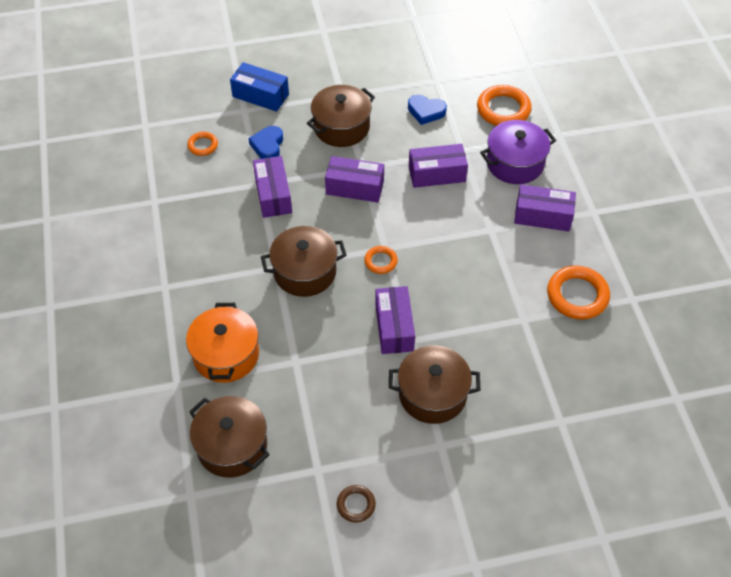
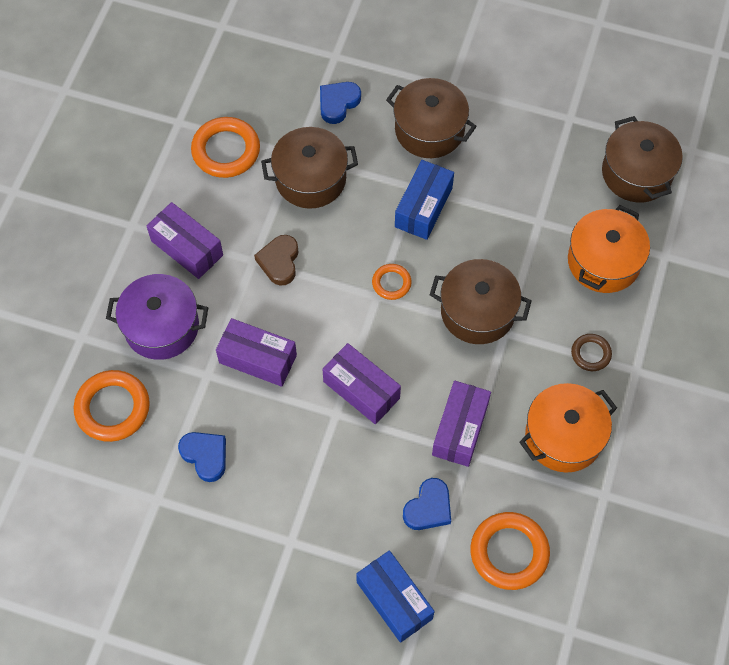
camera: 150 degrees left, 10 degrees up
(199, 222) = (563, 436): none -> orange pot
(203, 145) = (509, 552): orange ring -> orange ring, size x1.83
(341, 127) = (322, 488): brown pot -> brown pot (310, 179)
(356, 505) = (552, 76): brown ring -> brown ring (590, 354)
(394, 327) = (423, 207): purple box -> blue box
(471, 238) = (279, 262): none -> brown heart
(524, 378) = (338, 103): none -> blue heart

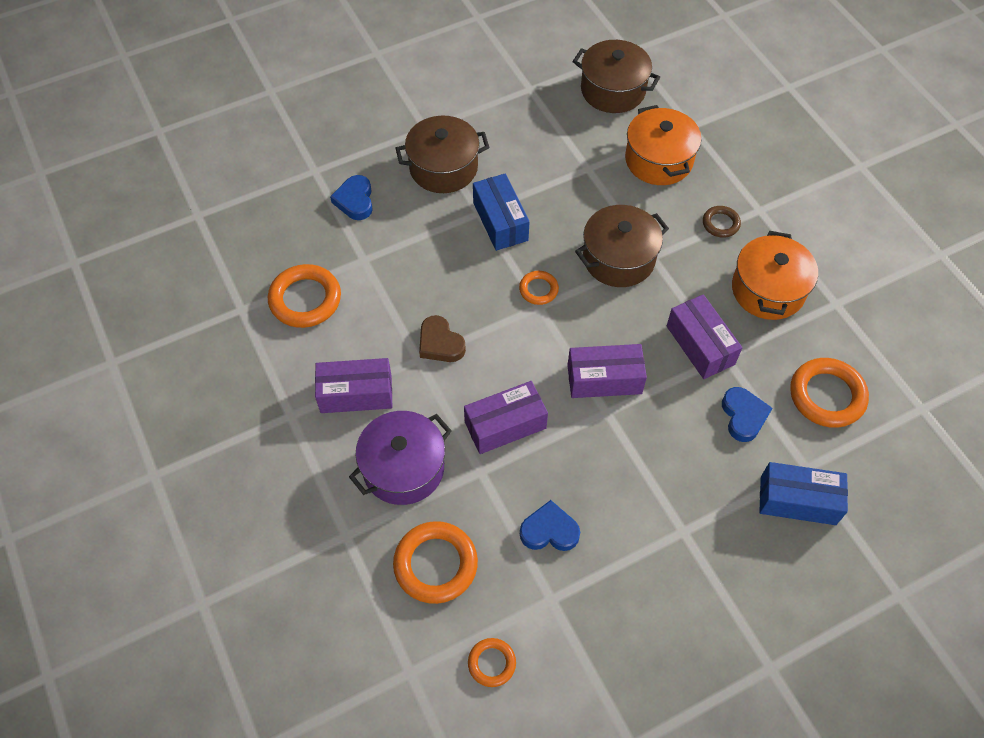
camera: 45 degrees left, 5 degrees down
(77, 502) = (491, 663): none -> orange ring
(310, 179) = (395, 267): brown pot -> none

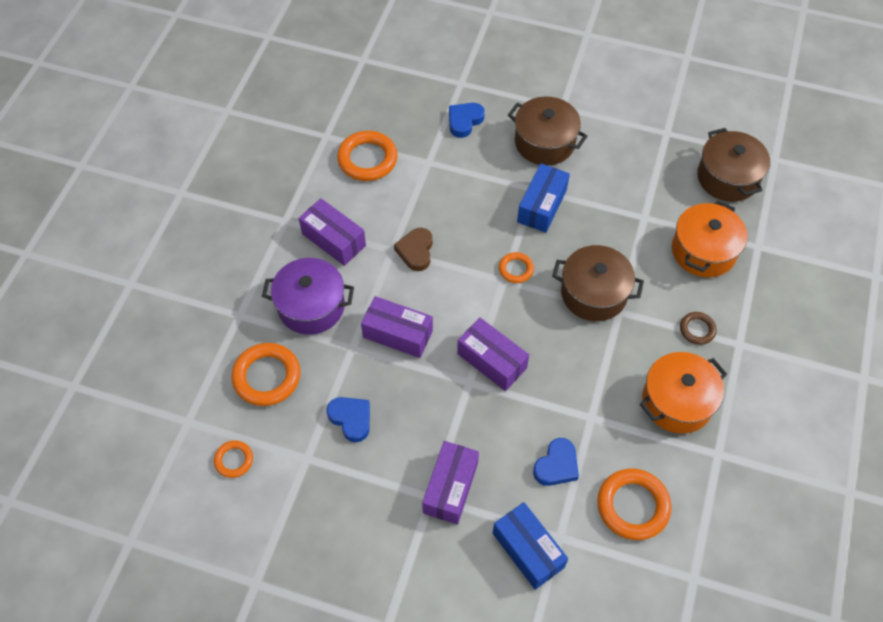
camera: 45 degrees right, 0 degrees up
(700, 345) = (582, 395): purple box -> purple box (450, 488)

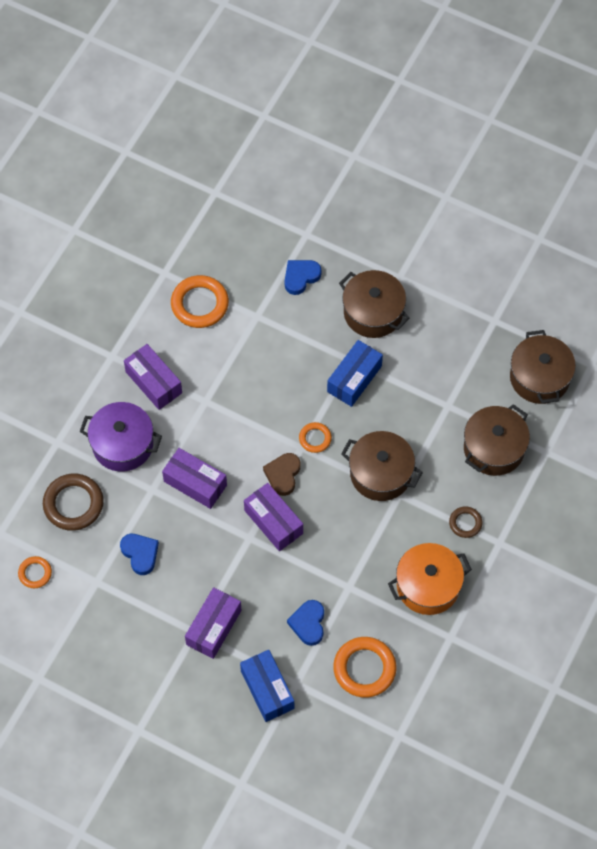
camera: 10 degrees right, 5 degrees up
(267, 377) = (73, 504): orange ring -> brown ring
(416, 251) = (227, 406): brown heart -> brown heart (283, 475)
(556, 465) = (308, 624): blue heart -> blue heart turned 135 degrees clockwise
(703, 251) = (494, 448): orange pot -> brown pot

